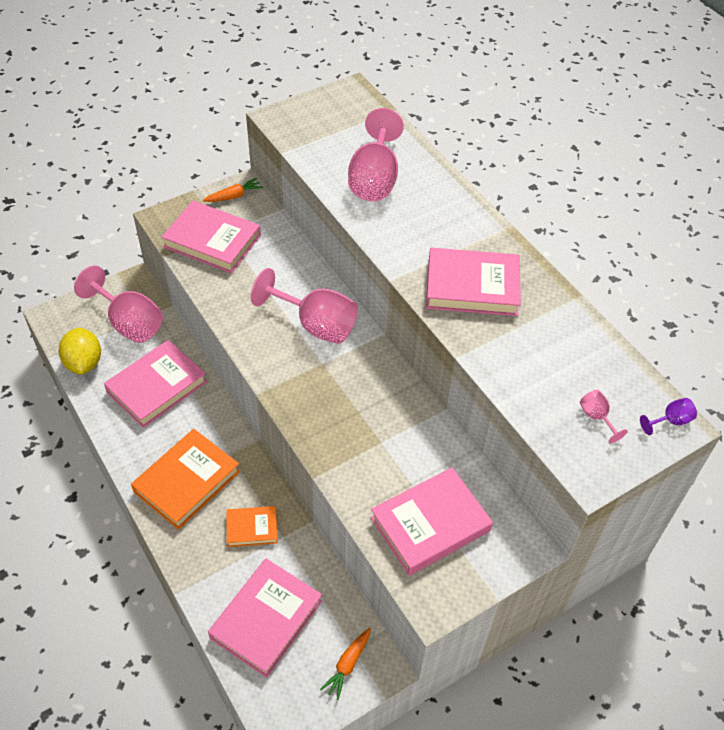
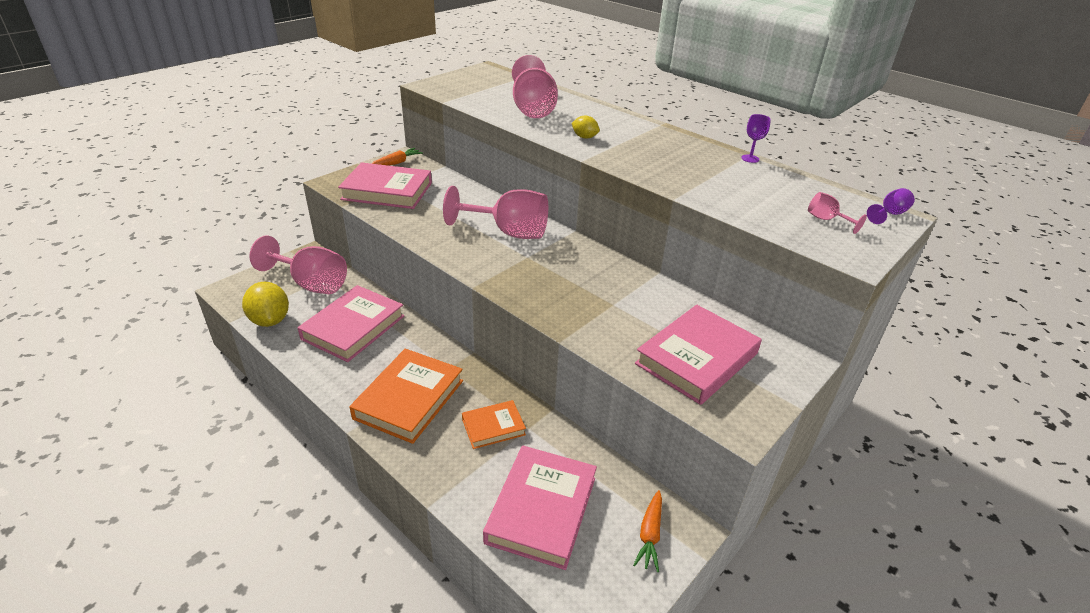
camera: 15 degrees left, 15 degrees down
(409, 240) = (584, 137): none -> yellow lemon
(472, 287) = (657, 157): pink book -> none
(572, 305) = (750, 158): none -> purple goblet

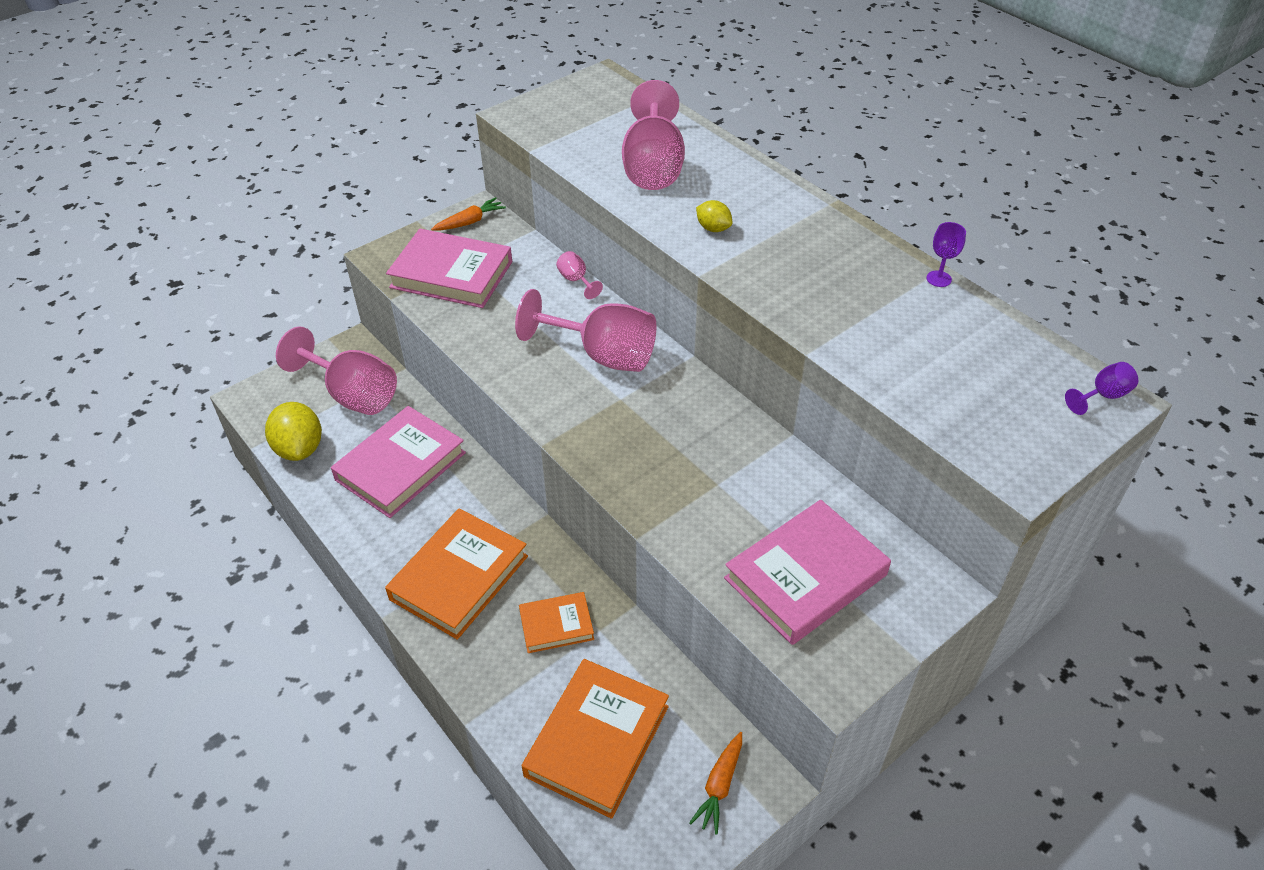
camera: 10 degrees right, 10 degrees up
(542, 509) = (597, 741): pink book -> orange book
(826, 220) = (1007, 402): pink goblet -> pink goblet (576, 280)

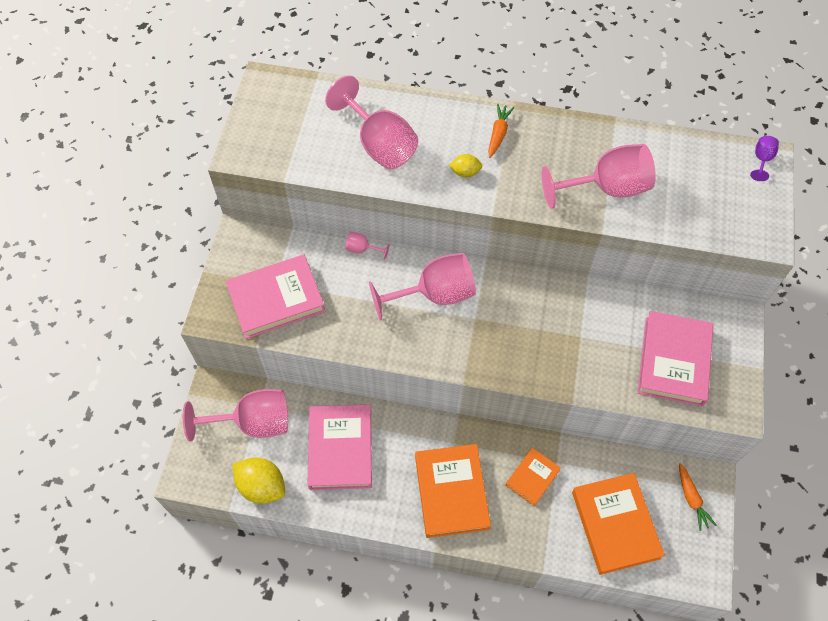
camera: 40 degrees left, 15 degrees up
(470, 222) = (242, 248): orange carrot -> orange carrot (498, 134)
(859, 319) = (606, 188): none -> pink goblet
(938, 279) = (620, 129): purple goblet -> none

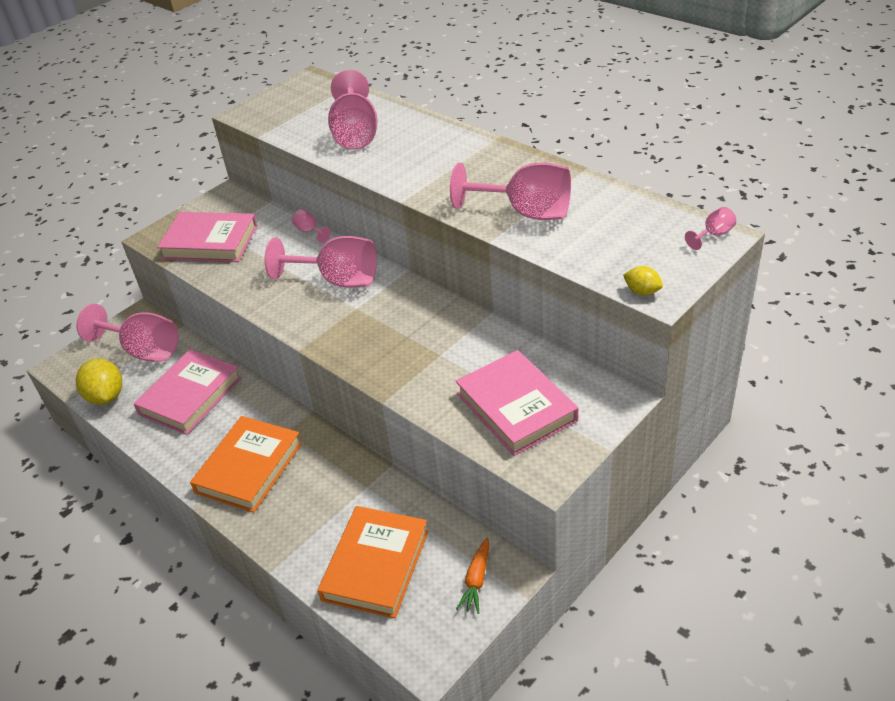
camera: 35 degrees right, 20 degrees down
(465, 172) = (407, 168): yellow lemon -> yellow lemon (642, 291)
(498, 134) = (463, 152): orange carrot -> none
(532, 478) = (332, 489): orange book -> none
(673, 361) = (516, 407): pink book -> pink book turned 75 degrees counterclockwise
(761, 160) = (713, 235): purple goblet -> pink goblet

